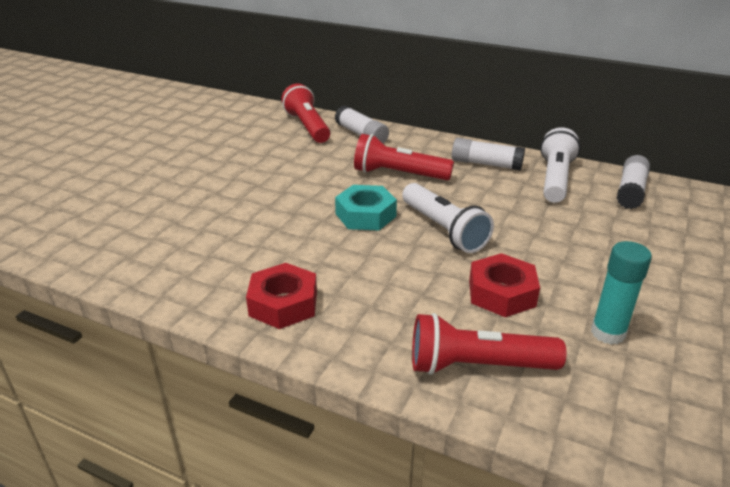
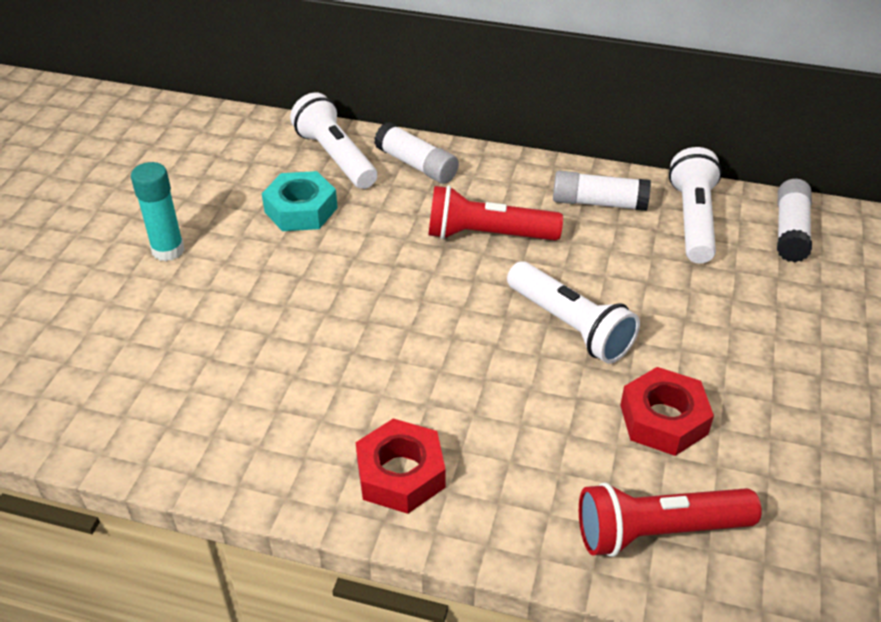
camera: 10 degrees left, 10 degrees up
(307, 126) = (336, 157): red flashlight -> white flashlight
(365, 215) = (463, 313): turquoise nut -> turquoise nut (301, 210)
(608, 333) = (796, 461): turquoise glue stick -> turquoise glue stick (168, 250)

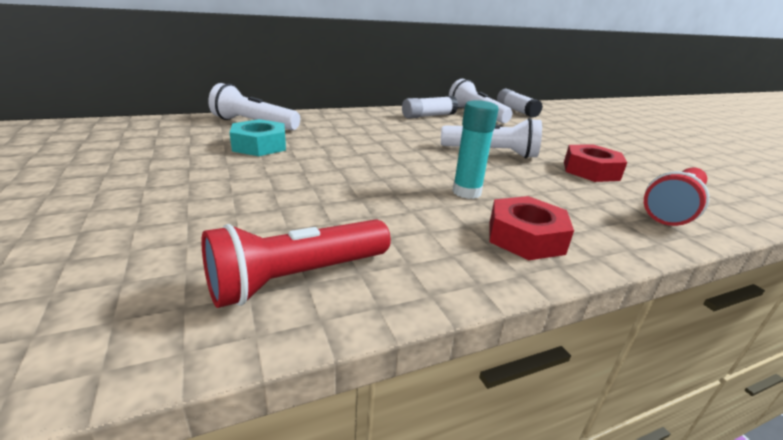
camera: 40 degrees left, 15 degrees down
(168, 250) = (167, 183): turquoise glue stick -> turquoise glue stick (466, 192)
(416, 165) = (312, 119): white glue stick -> none
(487, 235) = (394, 134): red flashlight -> red flashlight (297, 278)

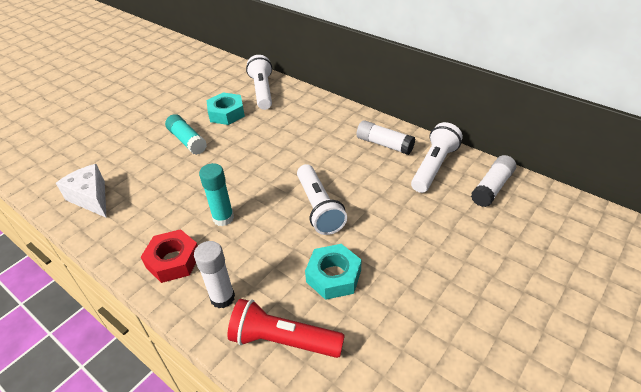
camera: 65 degrees right, 15 degrees up
(274, 175) = (187, 141): none -> turquoise glue stick
(297, 278) = (91, 198): red flashlight -> white cheese
(590, 171) = (333, 276): red nut -> turquoise nut
(606, 222) = (222, 298): none -> white glue stick

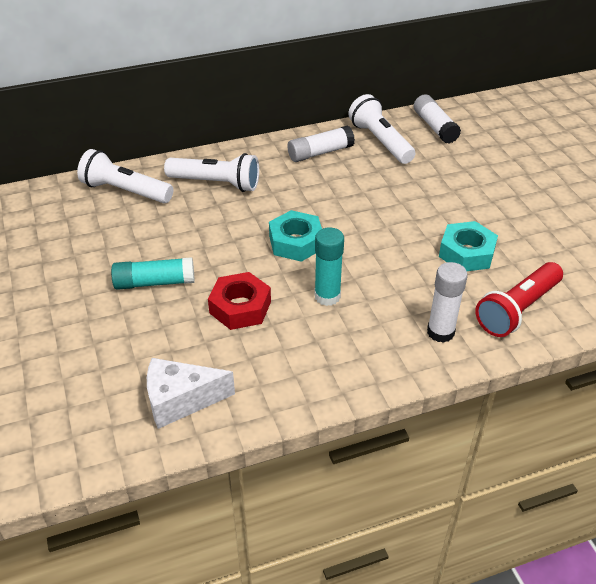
camera: 60 degrees left, 0 degrees up
(173, 261) = (360, 353): red nut -> red nut (240, 307)
(226, 113) = (136, 233): turquoise nut -> turquoise nut (296, 242)
(319, 208) = (372, 228): white flashlight -> white flashlight (216, 183)

